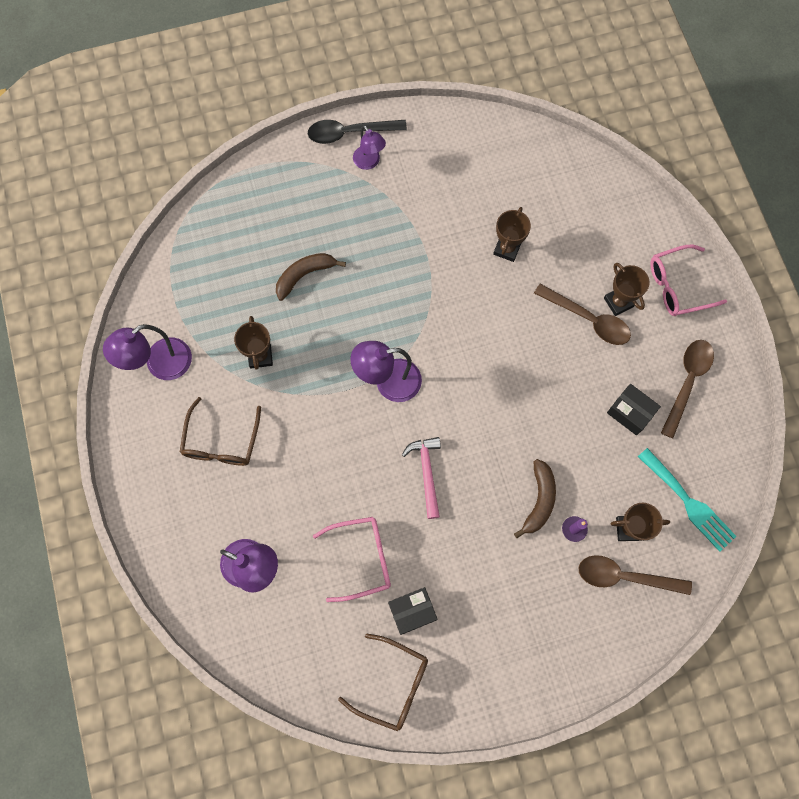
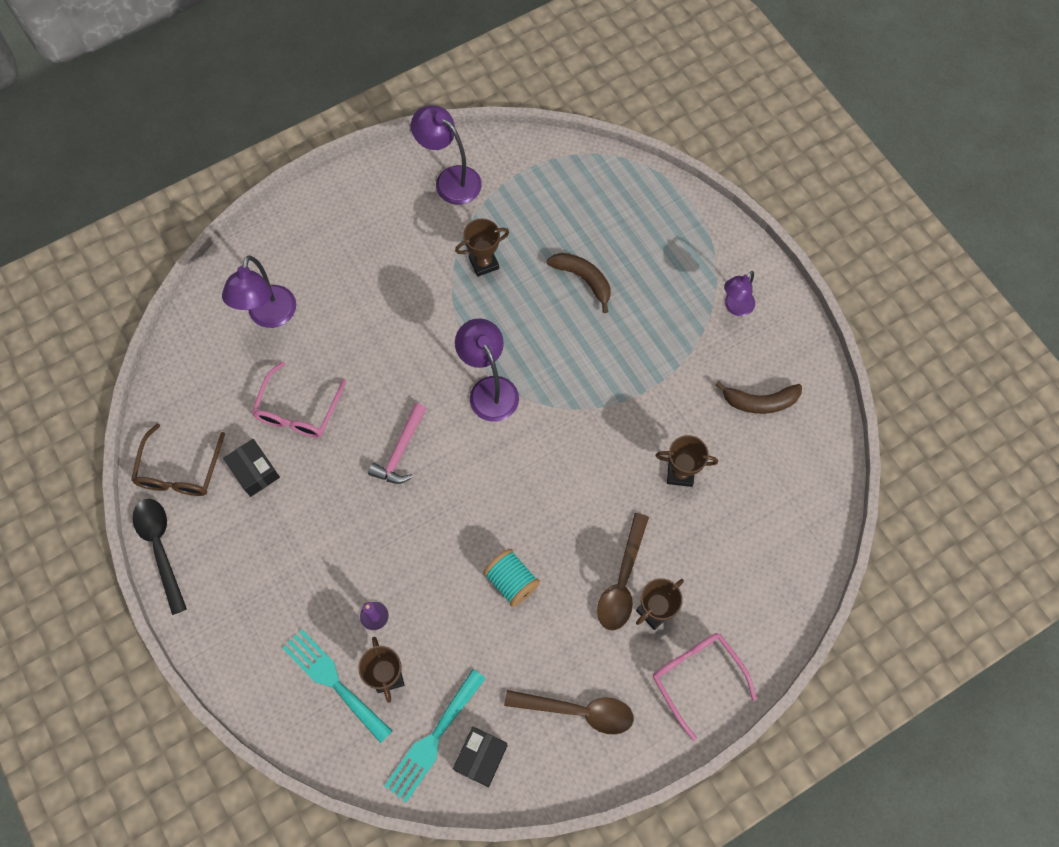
camera: 75 degrees right, 5 degrees down
(221, 441) = (387, 253): brown glasses -> none
(349, 133) = (763, 279): black spoon -> black spoon (160, 547)
(361, 558) = (298, 410): pink glasses -> pink glasses turned 45 degrees clockwise
(426, 473) = (401, 451): pink hammer -> pink hammer turned 135 degrees clockwise
(539, 500) = (398, 572): brown banana -> brown banana (760, 402)
(569, 407) = (512, 581): none -> turquoise spool
(624, 576) = (333, 681): brown spoon -> turquoise fork
(630, 412) = (523, 651): black box -> black box (481, 757)

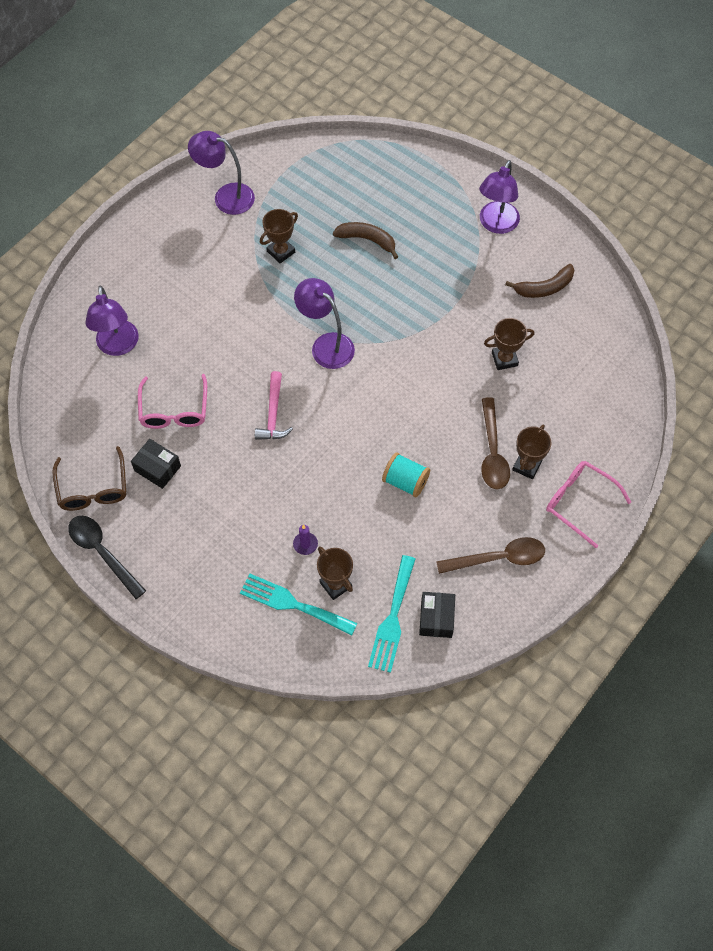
camera: 20 degrees left, 5 degrees down
(735, 307) = (496, 224): purple lamp -> purple lamp, size x1.57

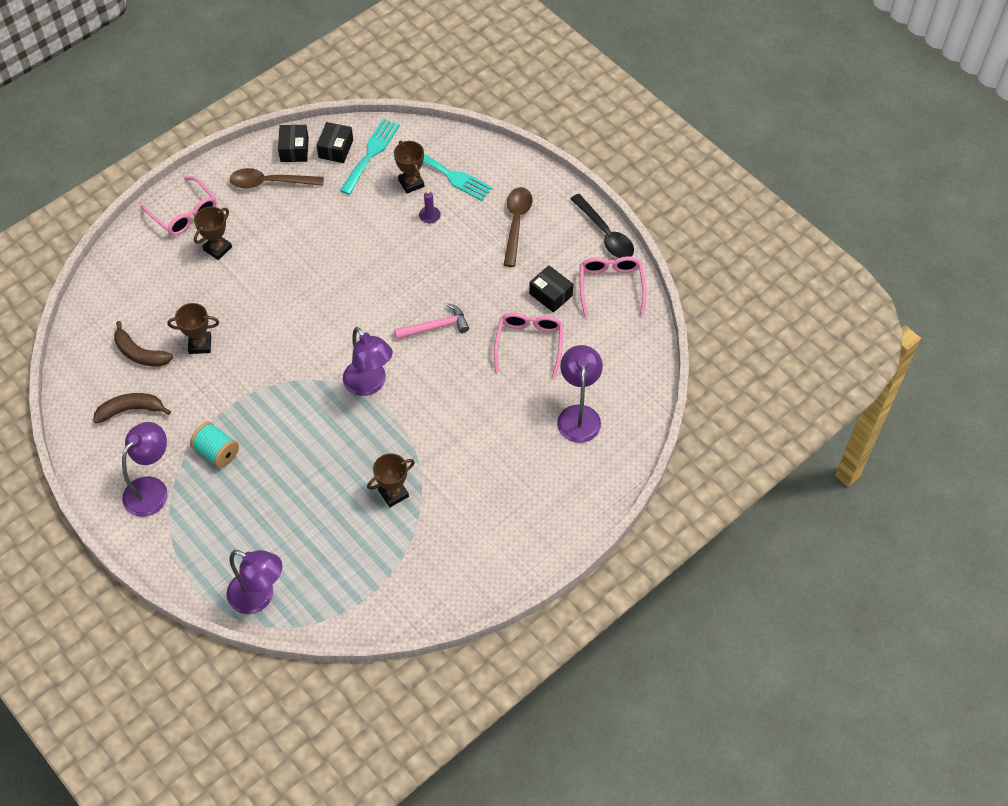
camera: 170 degrees left, 5 degrees down
(93, 488) = (611, 286): brown glasses -> pink glasses
(226, 196) = (441, 572): purple lamp -> purple lamp (259, 597)
(273, 413) = (435, 327): pink hammer -> pink hammer turned 60 degrees clockwise
(367, 240) = (297, 493): brown banana -> brown banana (140, 353)
(405, 481) = (329, 251): turquoise spool -> turquoise spool (217, 452)
(485, 609) = (294, 149): none -> black box
(492, 452) = (243, 264): brown spoon -> brown spoon (516, 223)

